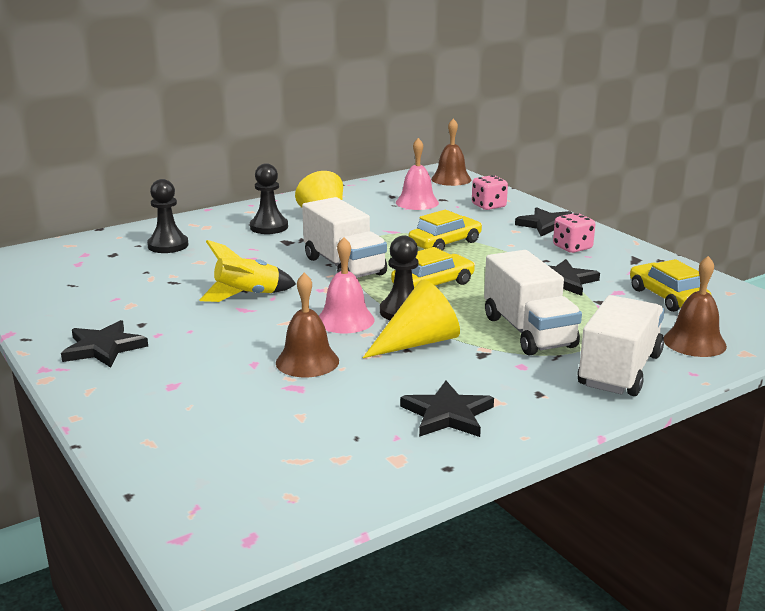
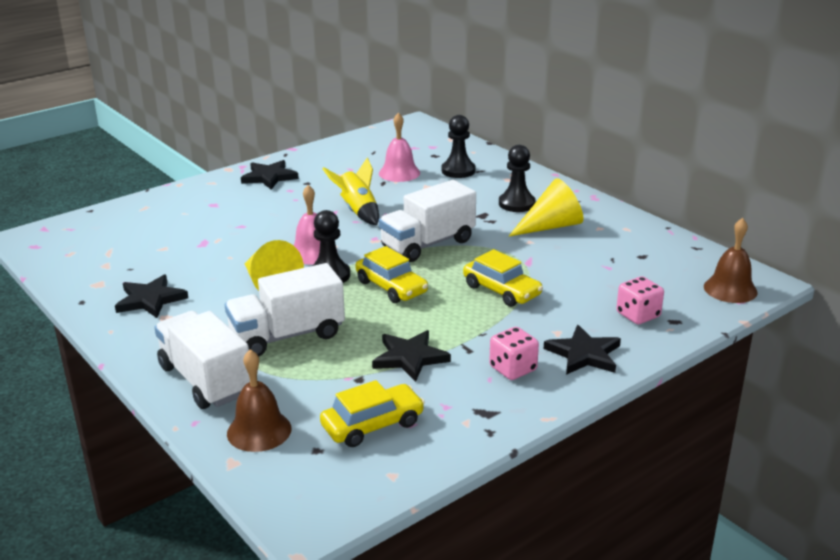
camera: 85 degrees right, 5 degrees up
(307, 361) = (241, 243): brown bell -> none
(417, 202) = (627, 271): pink bell -> pink bell (399, 173)
(620, 370) = (206, 380): white truck -> white truck turned 150 degrees counterclockwise

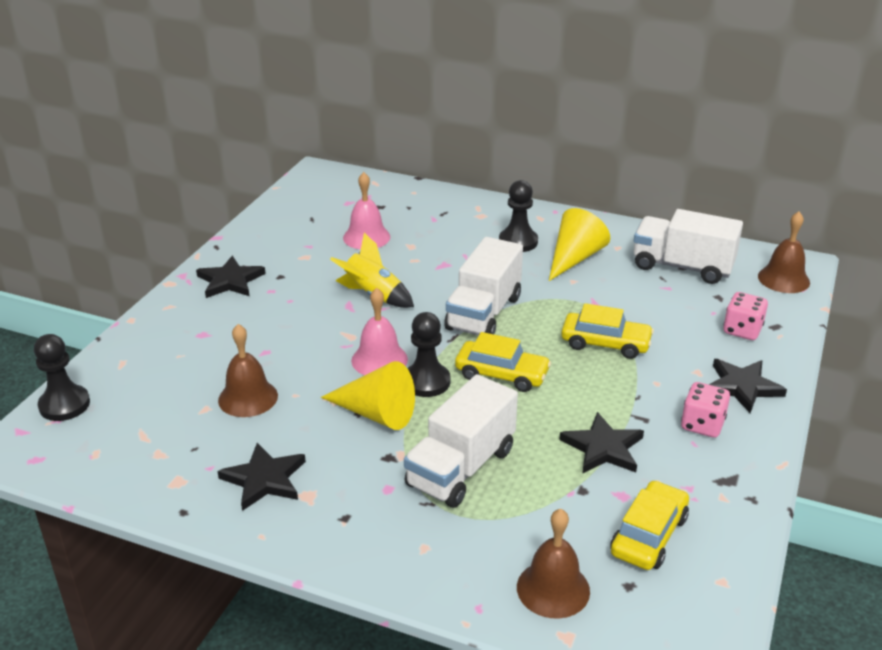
camera: 30 degrees left, 5 degrees up
(197, 250) = (248, 398): none -> brown bell
(206, 380) = (436, 554): white truck -> white truck (682, 267)
(458, 171) = (423, 219): black pawn -> black pawn (64, 405)

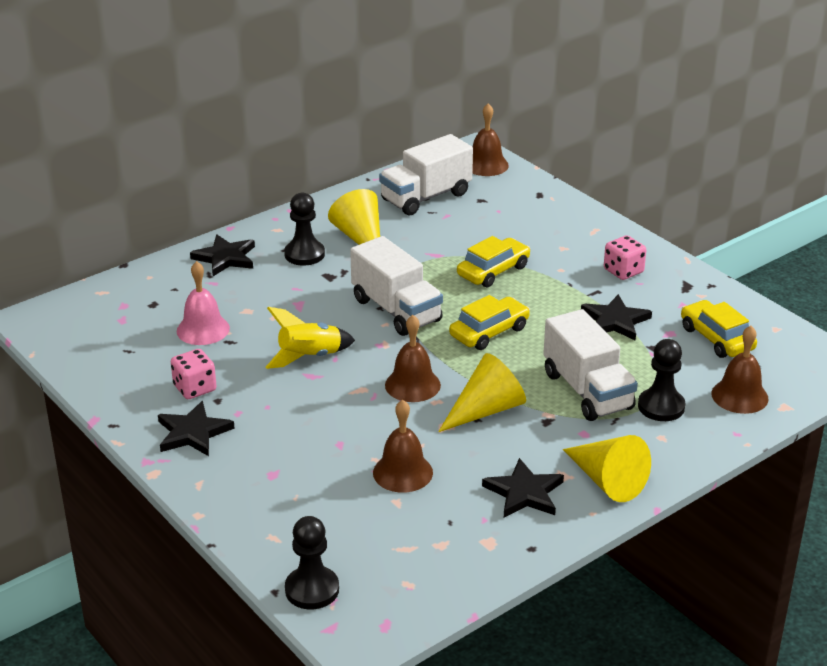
camera: 60 degrees left, 0 degrees up
(320, 530) = (607, 481): none -> yellow cone
(379, 360) = (412, 385): pink bell -> brown bell
(426, 382) = (465, 371): black pawn -> black pawn (661, 406)
(742, 330) = (532, 209): pink dice -> pink dice (195, 388)
(742, 387) = (596, 238): black star -> black star (225, 258)

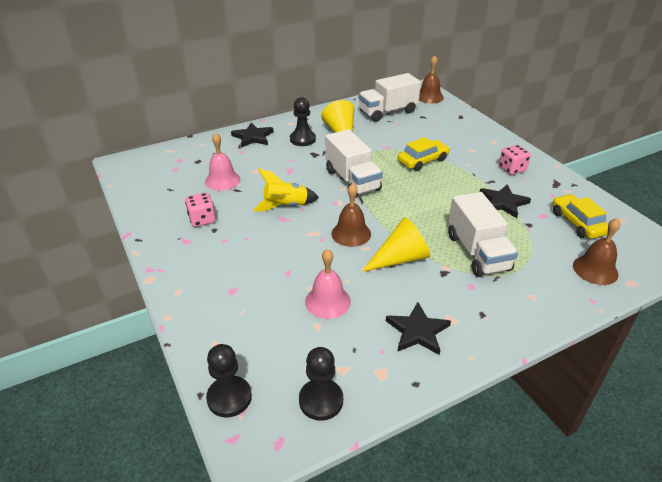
camera: 10 degrees right, 5 degrees up
(193, 433) = (188, 251): black star -> none
(402, 472) = (327, 301): brown bell -> pink bell
(489, 332) = (412, 201): yellow car -> none
(607, 481) = (485, 329): yellow cone -> none
(661, 406) = (533, 271): black pawn -> black pawn (321, 400)

